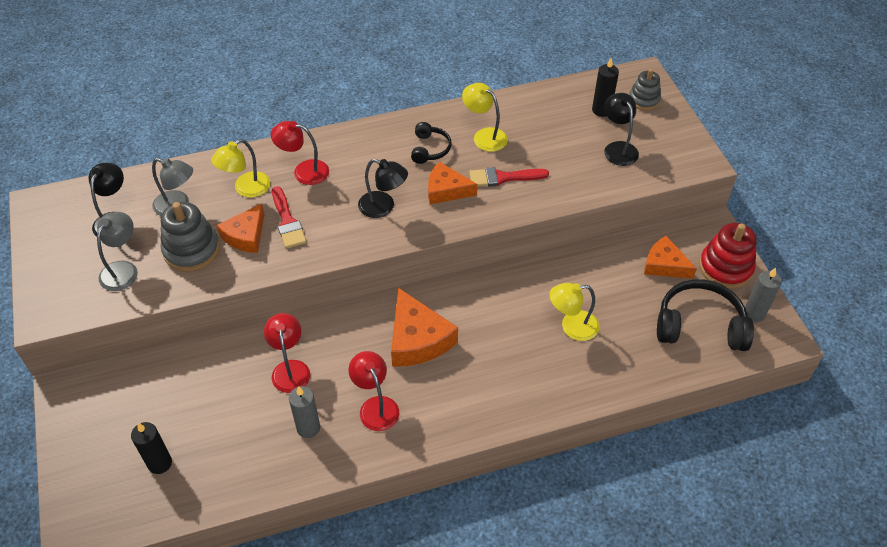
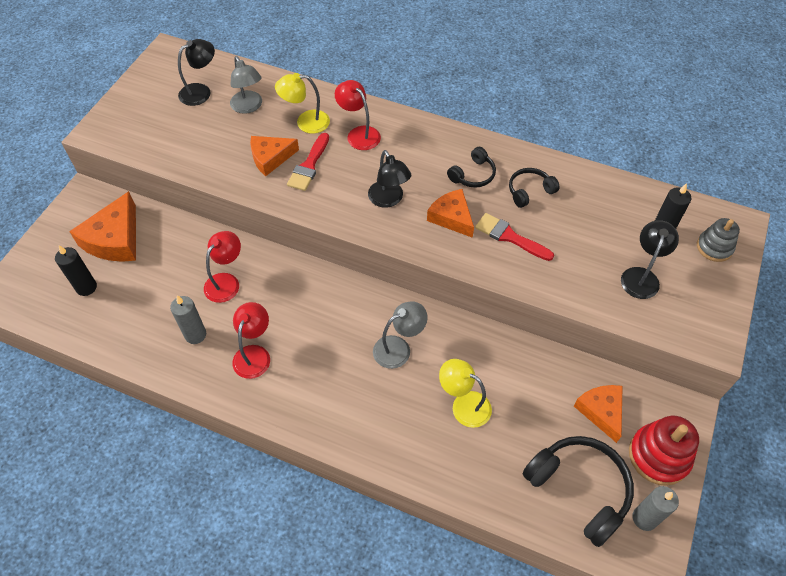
camera: 40 degrees right, 5 degrees up
(123, 269) = (171, 131): grey lamp -> grey lamp (399, 348)
(191, 250) = (225, 145): grey stacking toy -> none
(417, 339) = (334, 325): orange cheese -> orange cheese (115, 239)
(484, 136) = (529, 191): yellow lamp -> black headphones

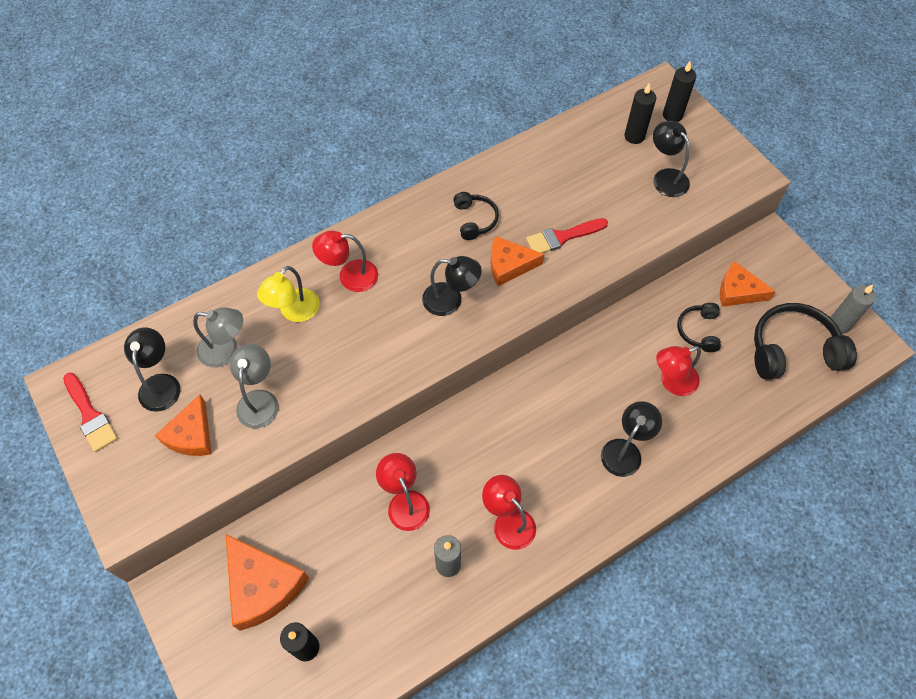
camera: 55 degrees left, 5 degrees up
(270, 158) = (315, 369): orange cheese -> orange cheese (191, 435)
(309, 165) = (354, 341): red brush -> red brush (90, 415)
(372, 403) = (625, 450): none -> black lamp
(399, 348) = (584, 397): grey lamp -> grey lamp (259, 400)
(464, 405) = (672, 382): yellow lamp -> red lamp
(529, 191) = (526, 192): black headphones -> black headphones (699, 331)
(659, 456) = (796, 281): red stacking toy -> none
(714, 247) = (672, 115): grey stacking toy -> black candle

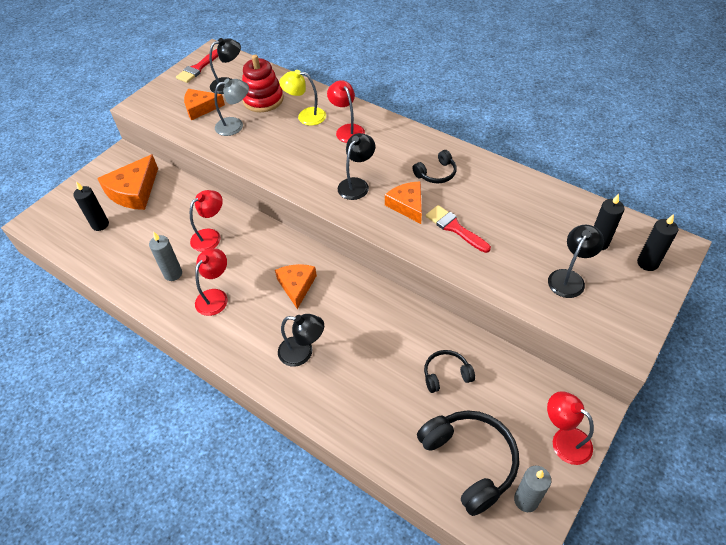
camera: 70 degrees right, 10 degrees down
(226, 350) = (263, 99): grey lamp -> red stacking toy
(450, 300) = (357, 184): black lamp -> black lamp turned 135 degrees counterclockwise
(672, 382) = (382, 368): red lamp -> red lamp (564, 440)
(738, 291) = (509, 396): orange cheese -> orange cheese (296, 286)

